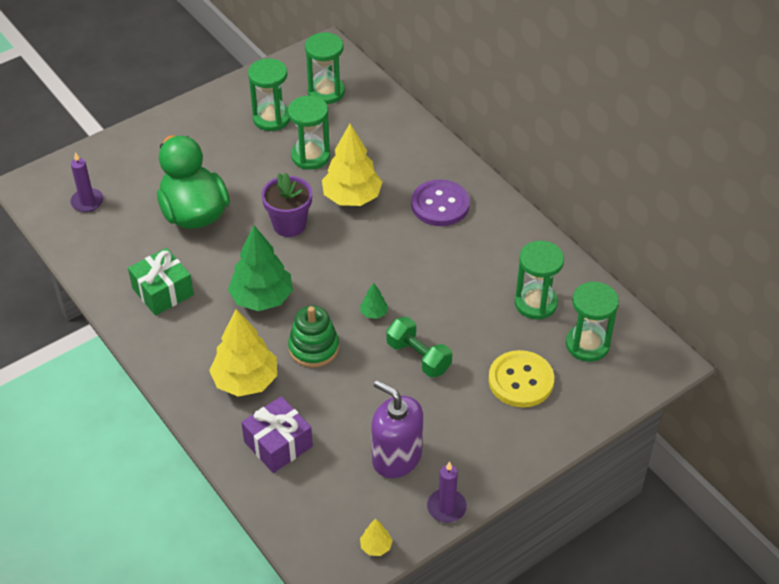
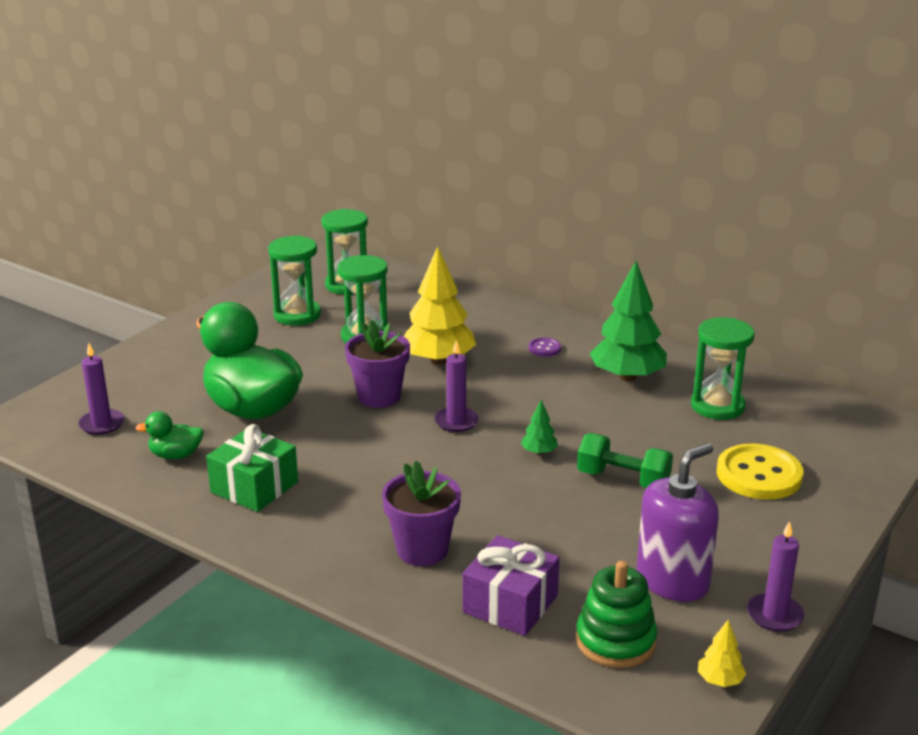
camera: 20 degrees left, 20 degrees down
(124, 246) = (176, 455): none -> green duck
(245, 381) = (422, 550): yellow tree -> purple flower pot
(262, 298) = (390, 467): green tree -> green tree (627, 377)
(314, 348) = (488, 499): green stacking toy -> green stacking toy (615, 641)
(331, 266) = (456, 422): none -> purple candle
(396, 457) = (672, 580): purple soap dispenser -> purple soap dispenser turned 120 degrees clockwise
(440, 205) = (544, 348): purple button -> purple button, size x0.46
(587, 345) = (804, 428): green hourglass -> none

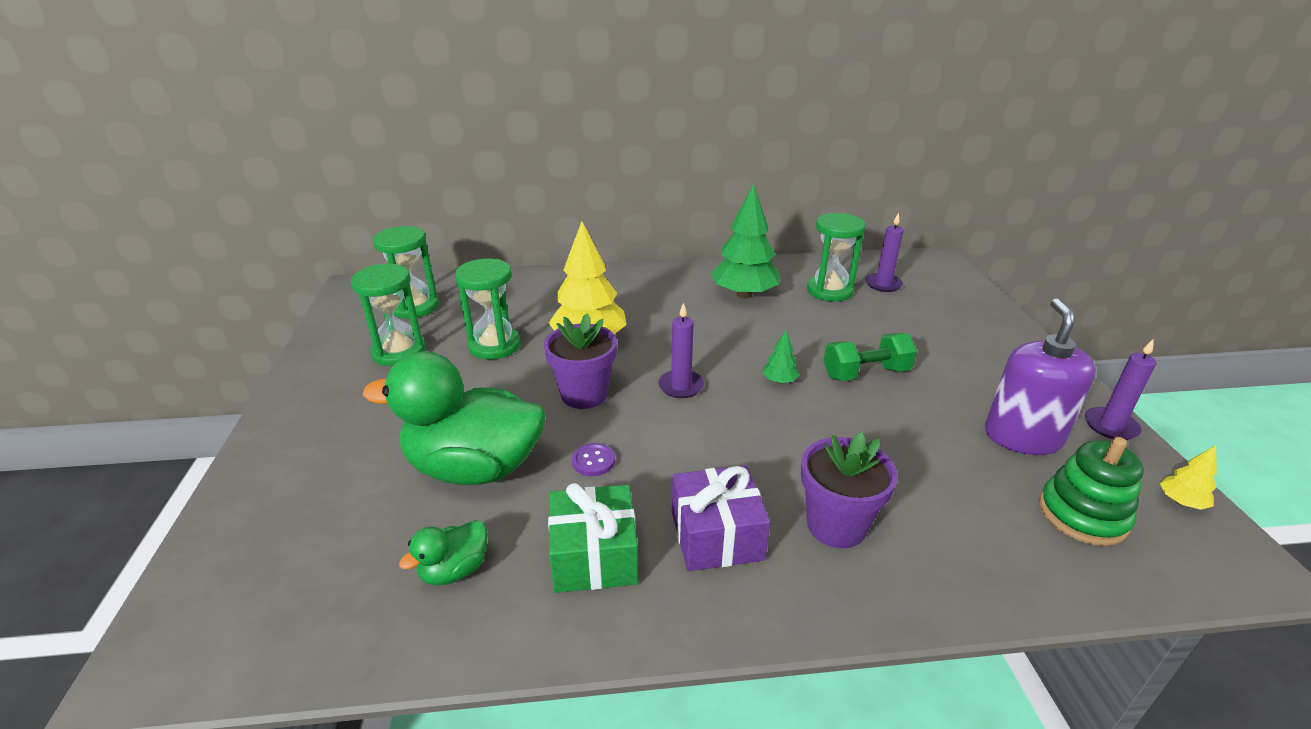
camera: 40 degrees left, 5 degrees up
(102, 424) = (304, 583): purple candle -> purple candle (883, 284)
(510, 604) = (974, 533): purple gift -> purple gift (716, 535)
(544, 348) = (656, 296): purple button -> purple button (593, 461)
(759, 475) = (929, 327): yellow button -> none

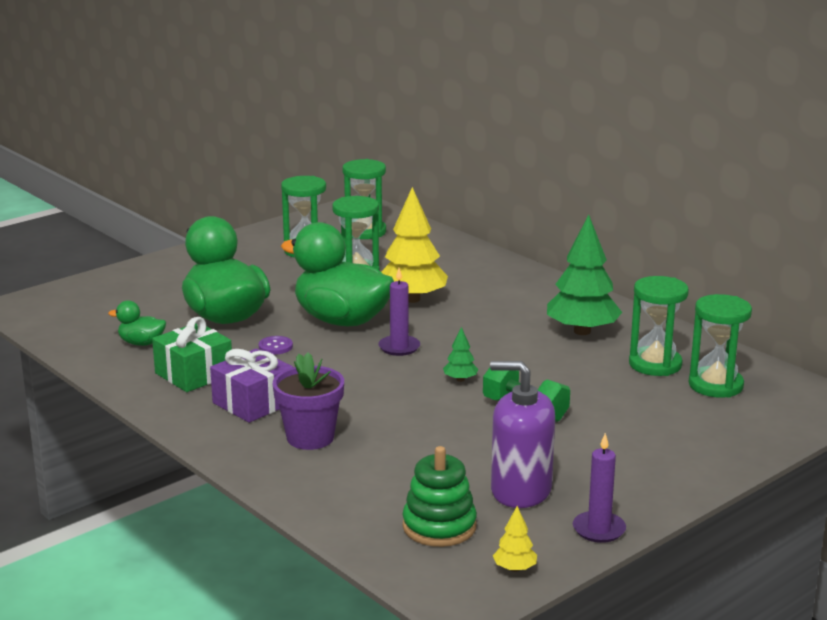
camera: 55 degrees right, 10 degrees down
(584, 394) = (341, 320): purple flower pot -> green duck
(883, 284) = (715, 385): purple candle -> green hourglass
(1022, 437) = (520, 490): purple soap dispenser -> purple soap dispenser turned 135 degrees counterclockwise

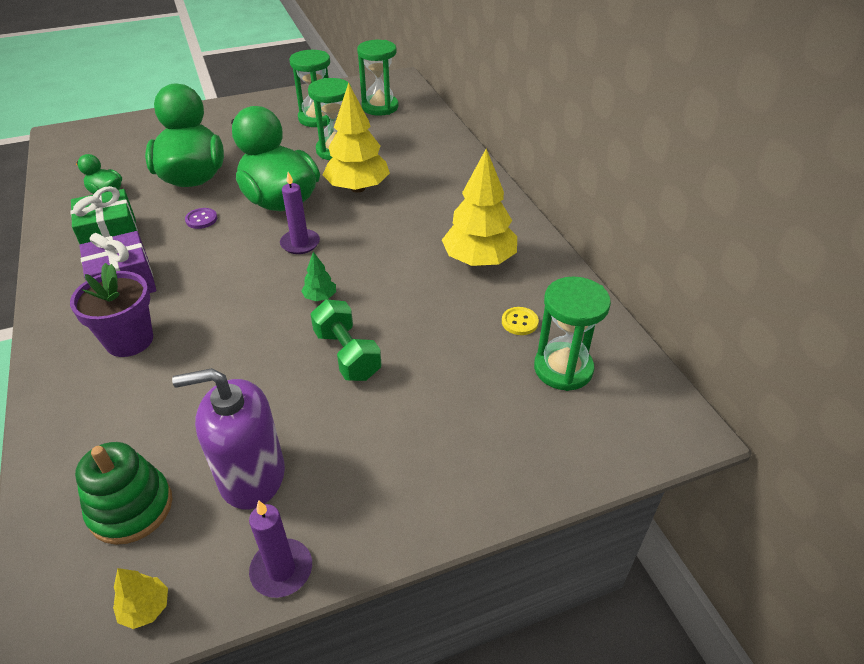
camera: 20 degrees right, 20 degrees up
(520, 490) = (252, 476): purple soap dispenser -> purple soap dispenser turned 45 degrees counterclockwise
(582, 331) = (479, 260): green tree -> yellow tree
(655, 364) = (519, 322): green hourglass -> yellow button

